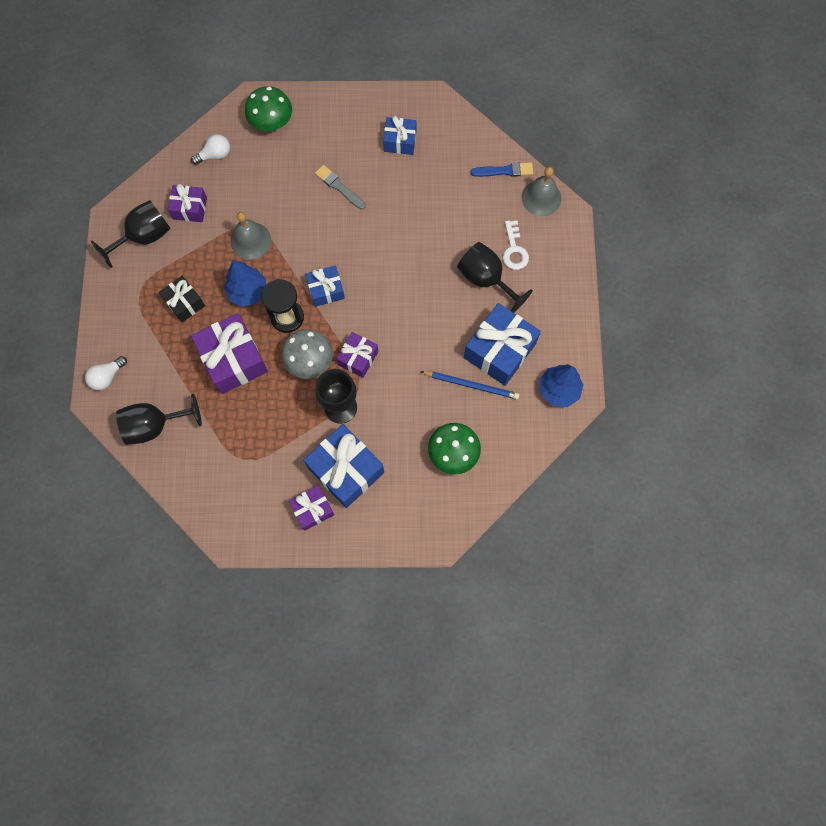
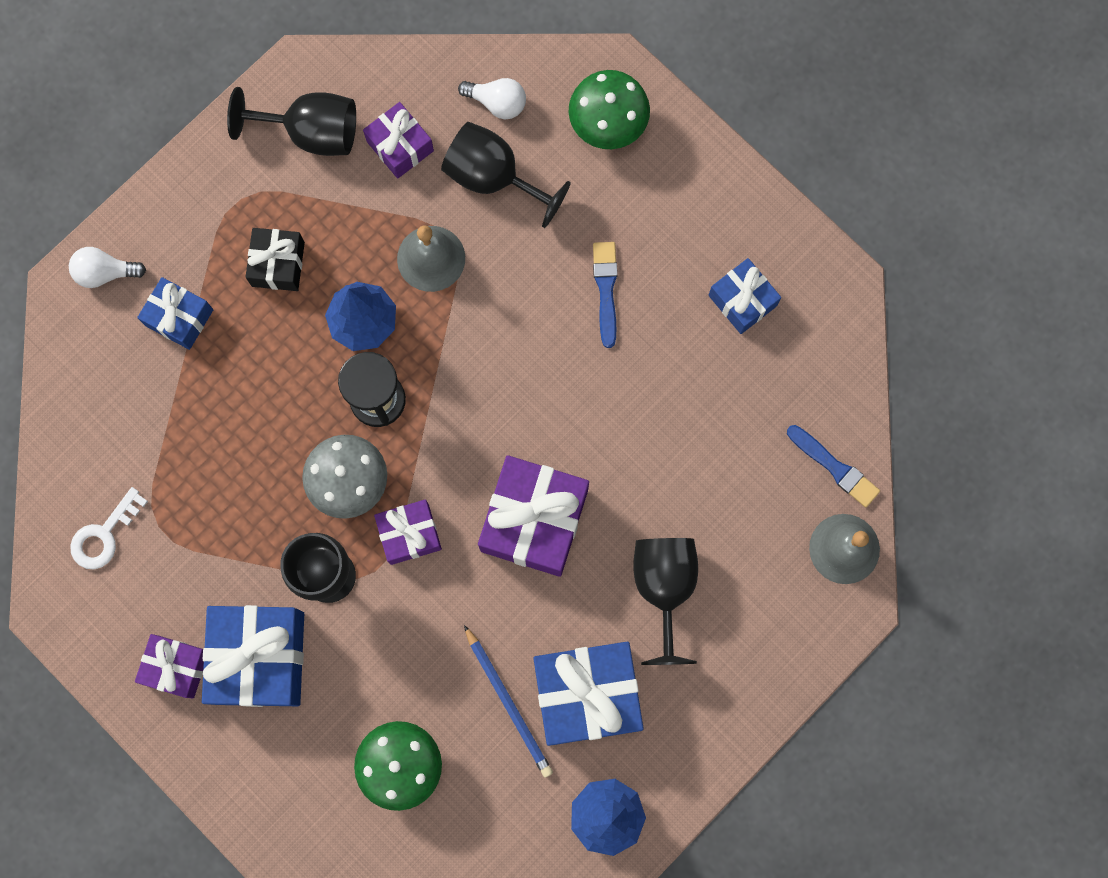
camera: 45 degrees right, 5 degrees up
(155, 425) = (101, 386): black goblet -> black goblet (493, 177)
(233, 359) = (265, 392): purple gift -> purple gift (534, 520)
(326, 290) = (457, 410): blue gift -> blue gift (179, 317)
(339, 187) = (606, 290): grey brush -> blue brush
(514, 250) = (738, 583): white key -> white key (104, 535)

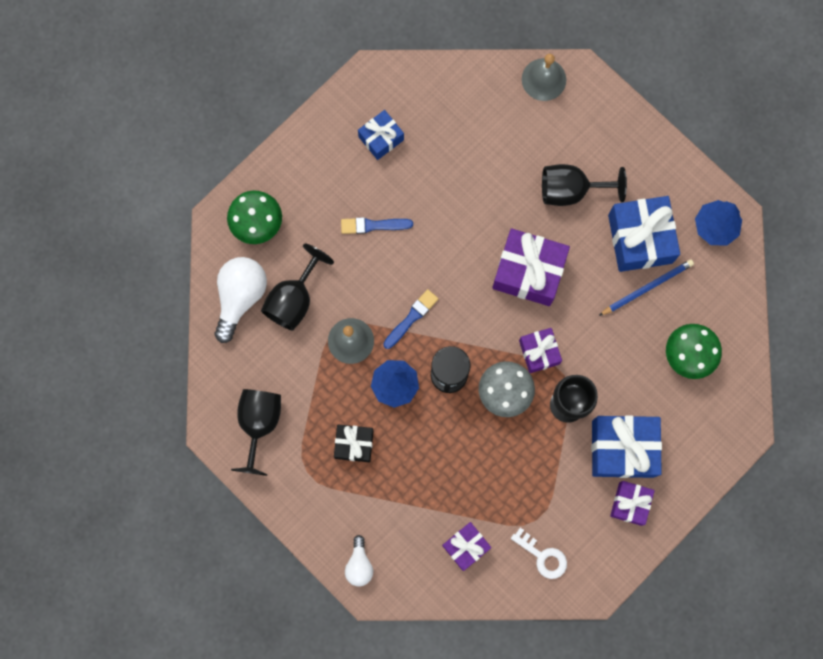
camera: 90 degrees left, 0 degrees up
(179, 317) = (392, 511): blue gift -> none
(400, 146) = (270, 363): purple gift -> purple gift (466, 546)
(497, 103) = (240, 297): white light bulb -> white light bulb, size x1.77
(834, 467) = (491, 84): blue brush -> blue brush (411, 318)

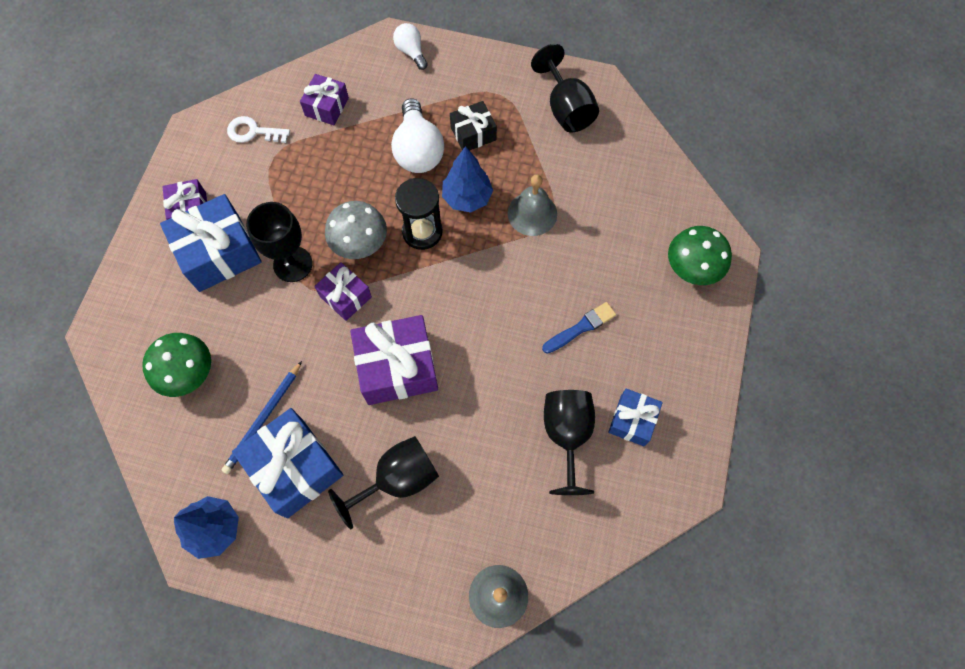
camera: 150 degrees right, 10 degrees down
(240, 297) = (657, 197): white light bulb -> white light bulb (418, 150)
(294, 299) = (608, 221): black goblet -> black goblet (567, 435)
(411, 318) = (488, 262): blue brush -> none

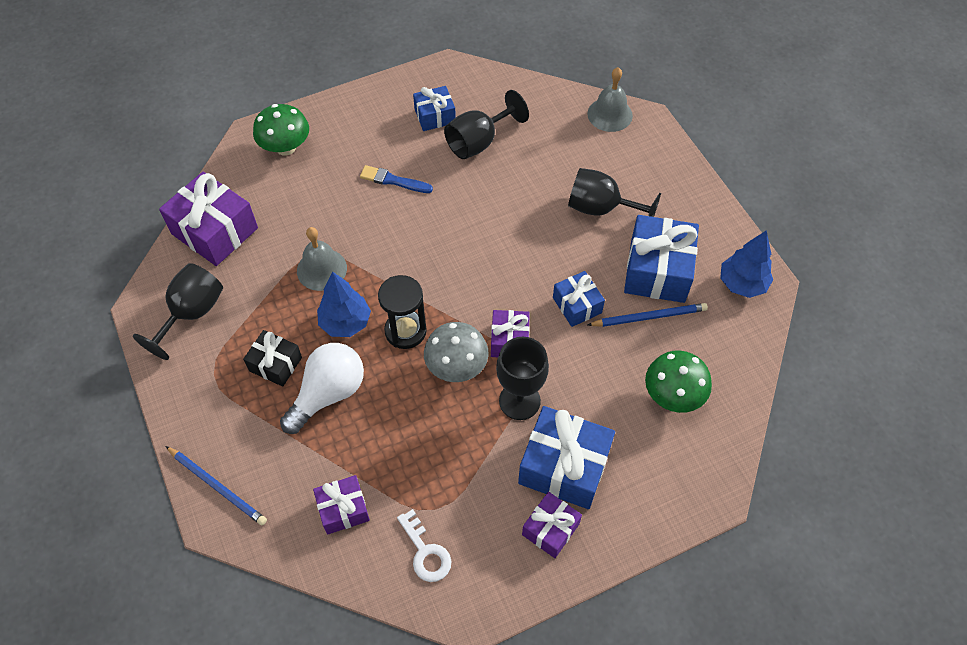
camera: 130 degrees left, 10 degrees down
(327, 372) = (577, 305): none -> blue gift
(397, 367) = (529, 265): purple gift -> purple gift (215, 231)
(411, 52) = (217, 486): white light bulb -> blue pencil

